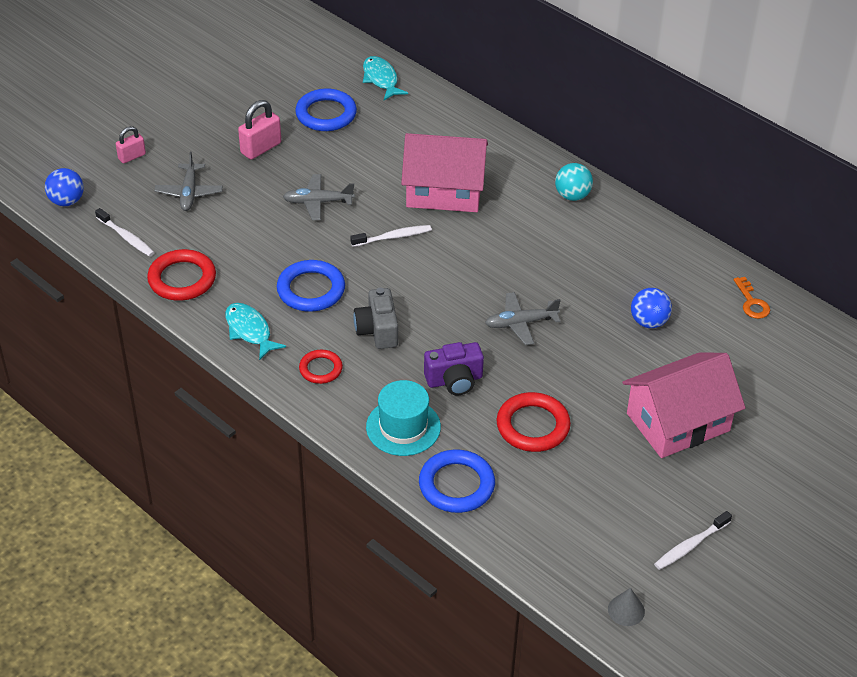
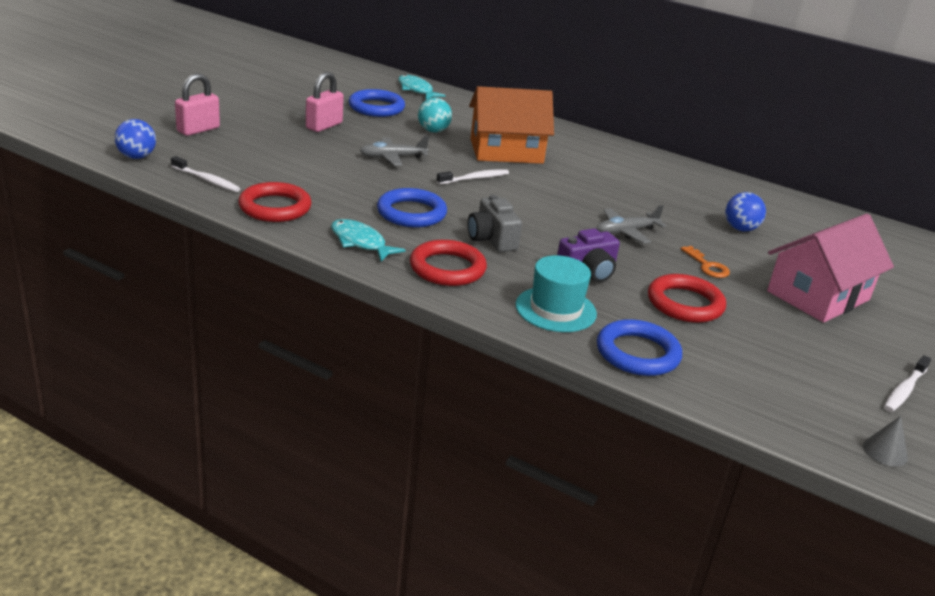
camera: 15 degrees left, 15 degrees down
(132, 156) = (198, 130): pink padlock -> pink padlock, size x1.56
(189, 193) = (263, 152): grey plane -> none
(320, 369) = (447, 268): red ring -> red ring, size x1.65
(444, 191) = (506, 151): pink house -> orange house
(572, 196) = (620, 154): turquoise ball -> turquoise ball (433, 131)
(752, 302) = (818, 215): orange key -> orange key (707, 266)

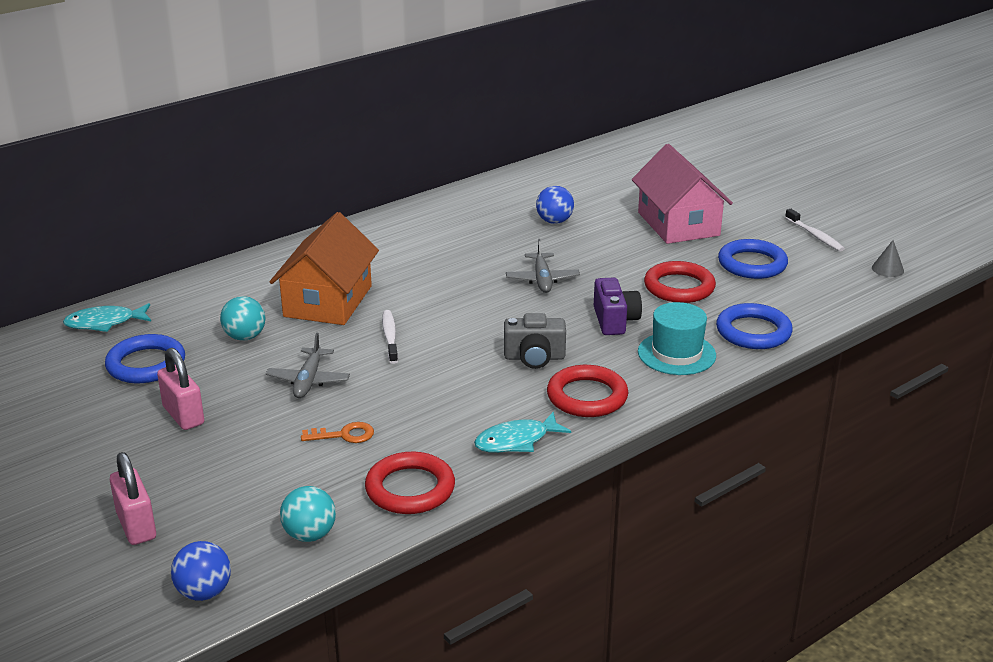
camera: 65 degrees left, 0 degrees up
(206, 180) = (310, 535): white toothbrush -> turquoise ball
(411, 213) = (459, 395): blue ring -> blue ring (752, 264)
(707, 266) = (617, 258): orange key -> orange key (344, 435)

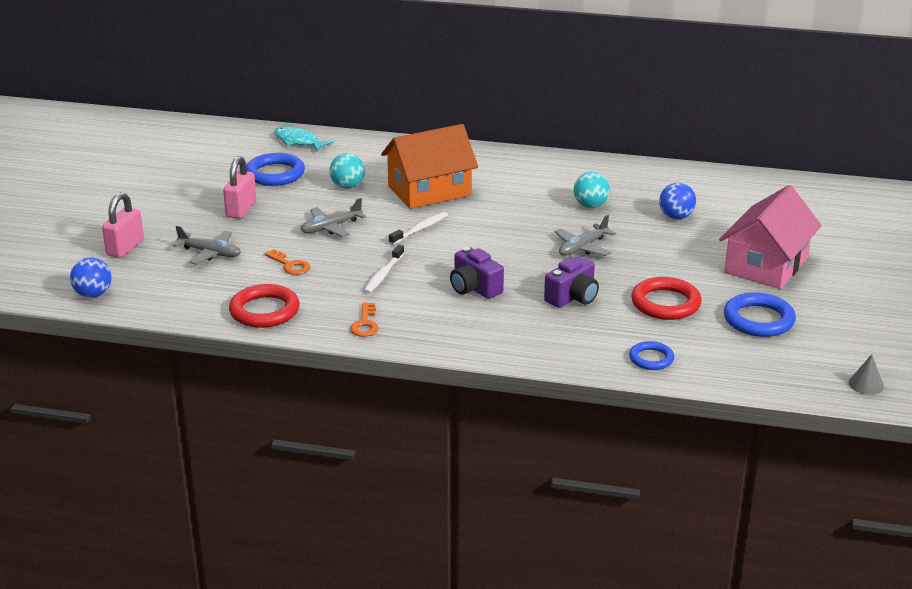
camera: 50 degrees right, 0 degrees up
(242, 473) = (210, 253): none -> grey plane
(310, 535) = (180, 300): turquoise ball -> turquoise ball (590, 205)
(516, 441) = (365, 324): turquoise fish -> orange key
(534, 357) = (474, 288): grey camera -> purple camera
(587, 396) = (455, 327): red ring -> none
(676, 354) = (566, 339): turquoise hat -> none
(753, 332) = (651, 359): blue ring -> blue ring, size x0.61
(815, 235) = (862, 330): white toothbrush -> white toothbrush (383, 274)

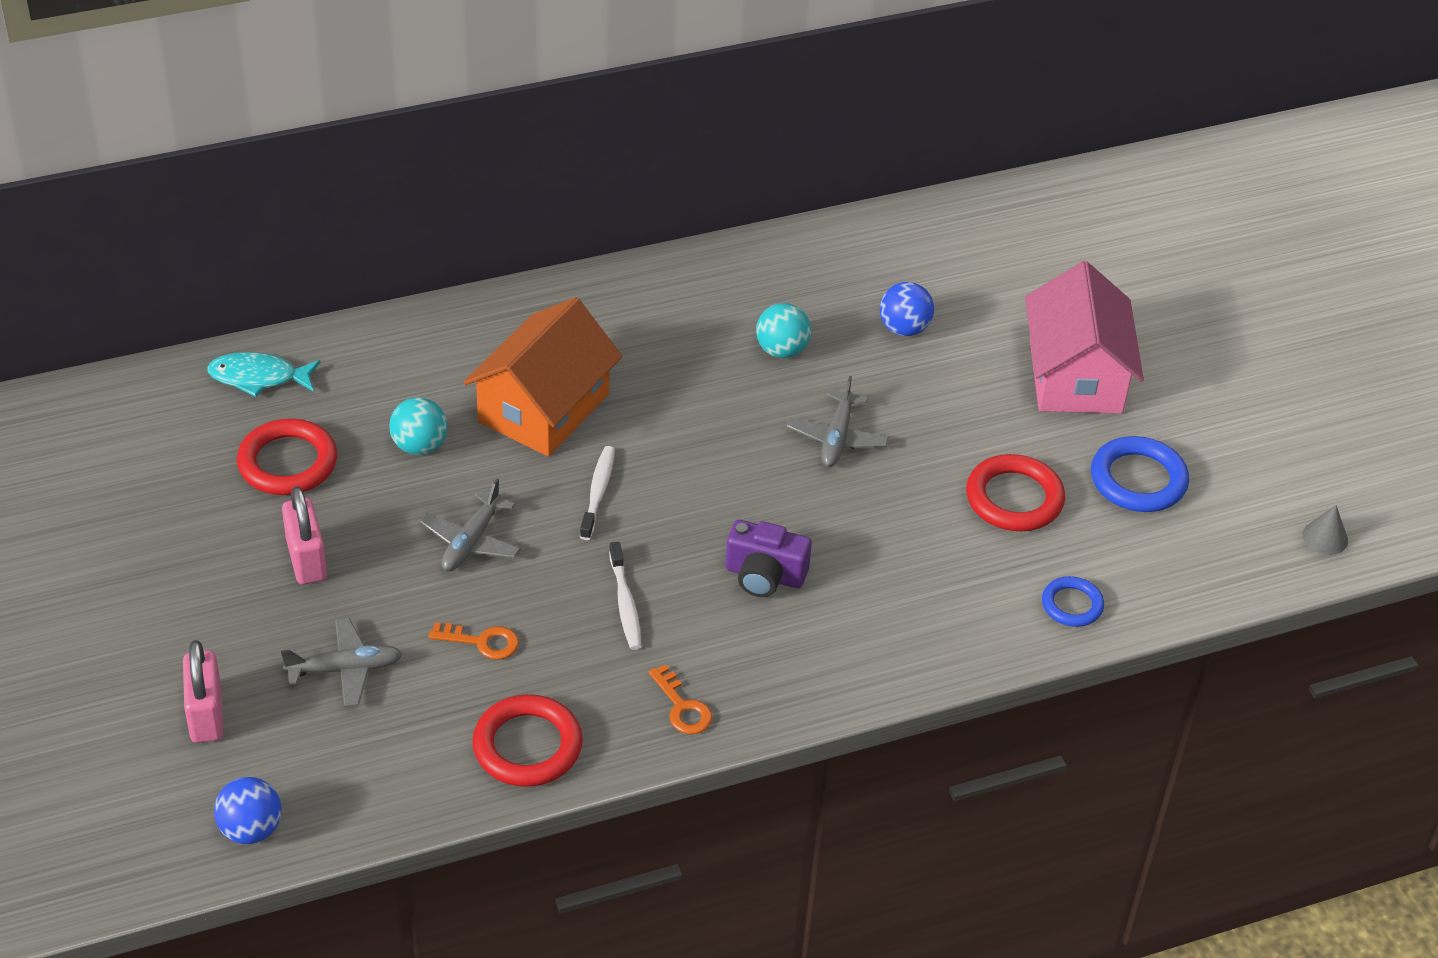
camera: 35 degrees left, 15 degrees up
(275, 174) = (288, 463): blue ring -> red ring
(572, 297) = (898, 537): purple camera -> none

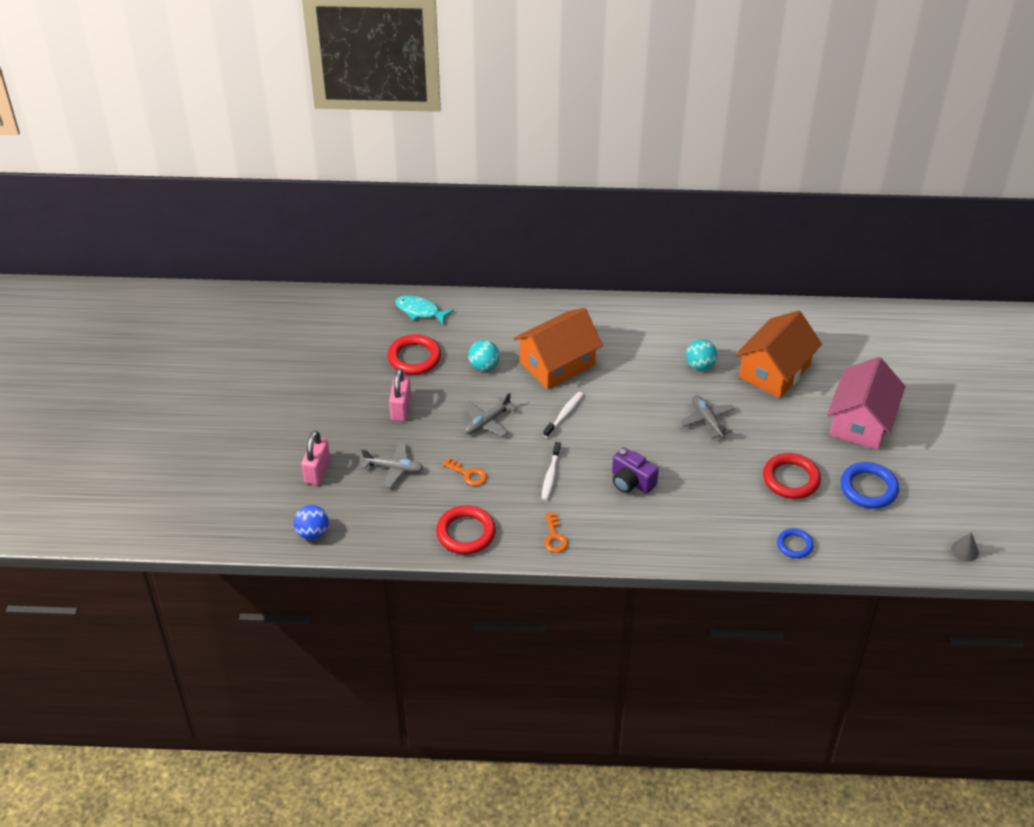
camera: 25 degrees right, 0 degrees up
(837, 438) = (707, 420): grey plane -> grey plane turned 120 degrees clockwise
(904, 329) = (774, 371): blue ball -> orange house

